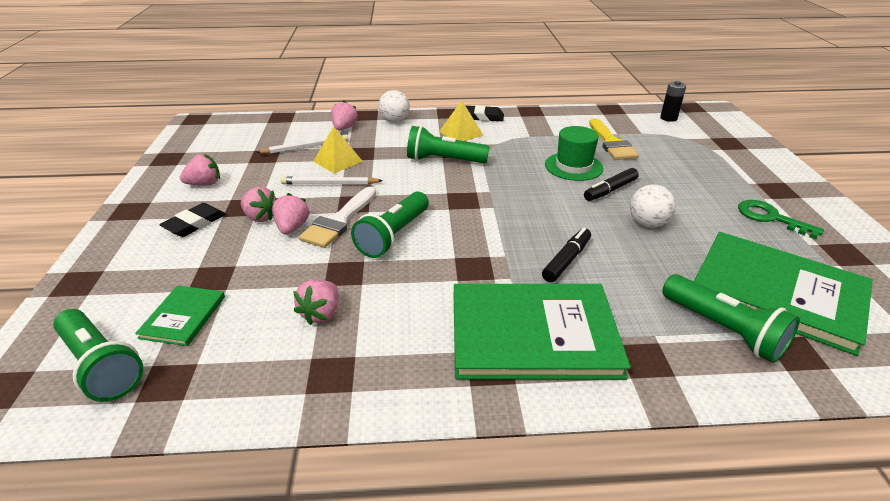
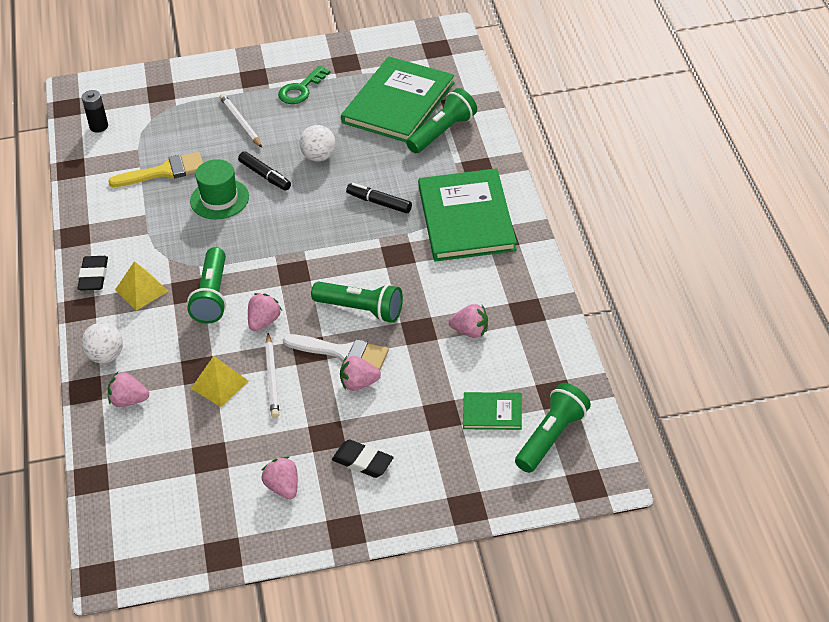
camera: 95 degrees left, 10 degrees up
(260, 217) = (344, 414): pink strawberry -> pink strawberry (264, 321)
(306, 147) = (185, 424): white pencil -> white pencil (240, 122)

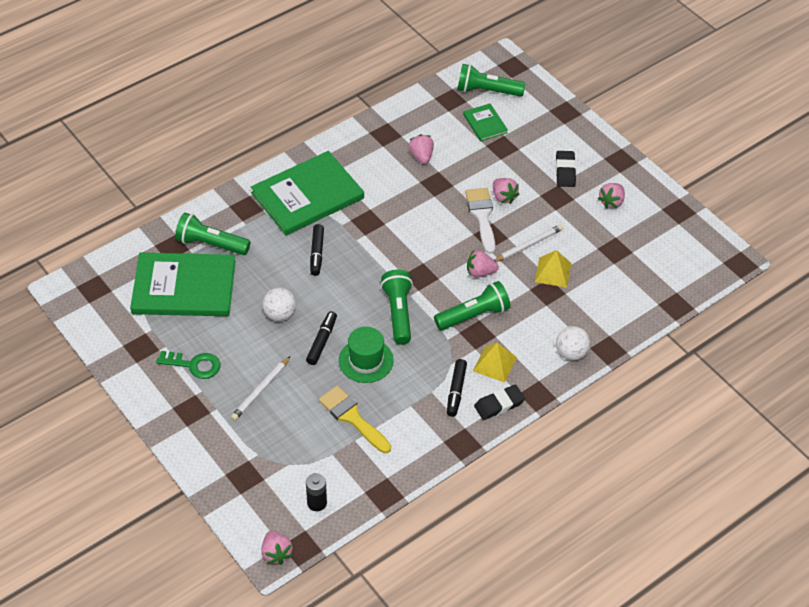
camera: 120 degrees left, 5 degrees up
(128, 400) = (600, 318): pink strawberry -> pink strawberry (276, 553)
(134, 250) = (456, 391): none -> black marker
(361, 310) = (435, 221): green flashlight -> green flashlight (398, 313)

